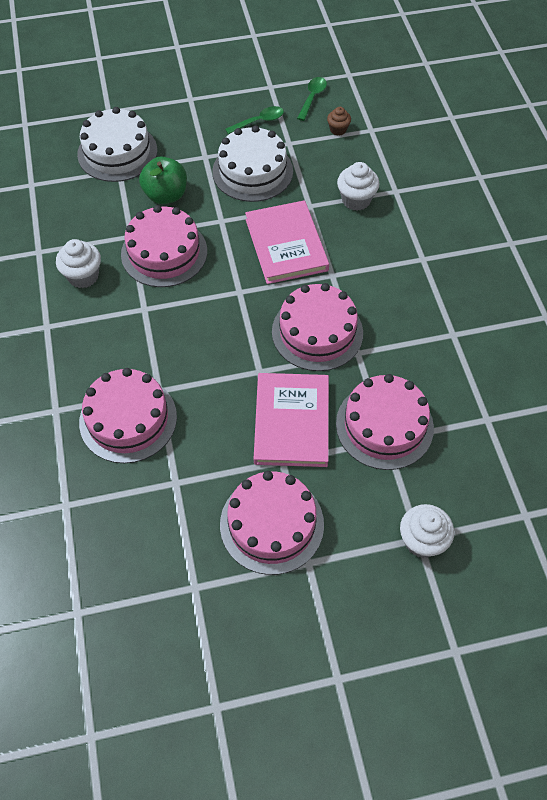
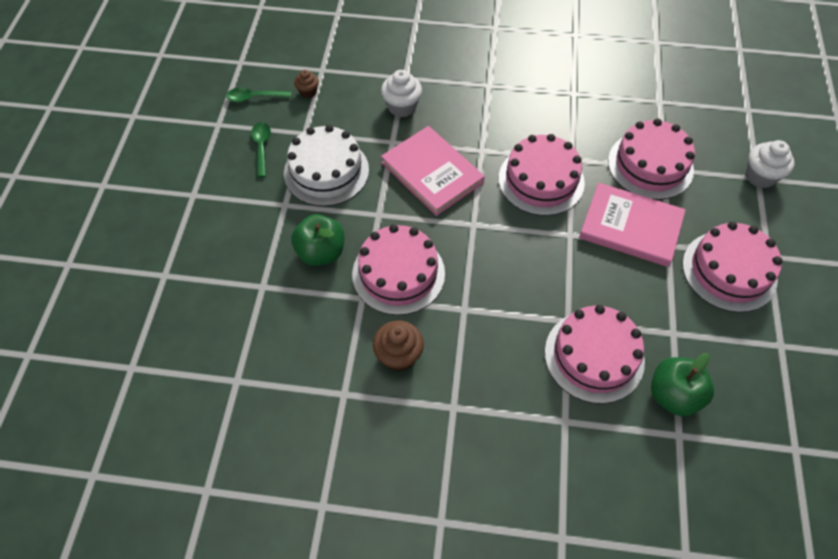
camera: 70 degrees left, 0 degrees up
(83, 276) = (399, 356): white cupcake -> brown cupcake
(106, 493) = (673, 395): none -> green apple
(117, 152) = (234, 281): white cake -> none
(286, 245) = (432, 173): pink book -> pink book turned 45 degrees clockwise
(312, 98) = (254, 97): green spoon -> green spoon turned 45 degrees counterclockwise

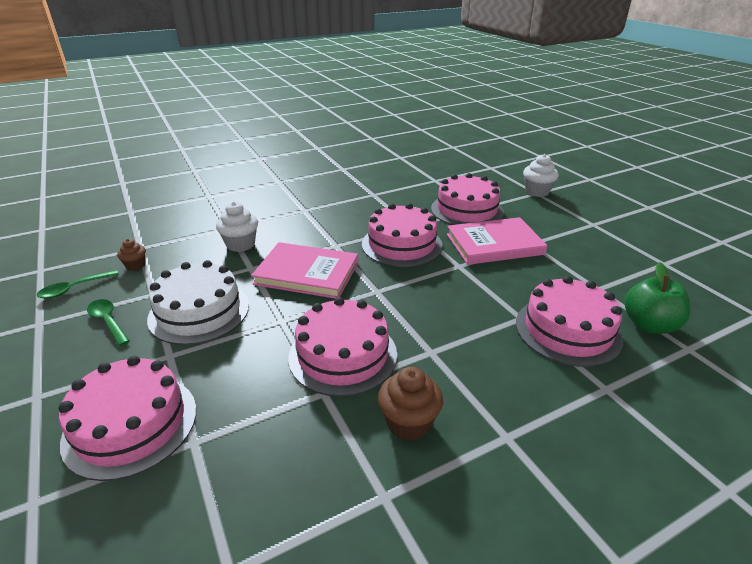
camera: 35 degrees left, 25 degrees down
(321, 252) = (244, 376): green apple -> none
(729, 271) = (583, 240): pink cake -> pink cake (131, 424)

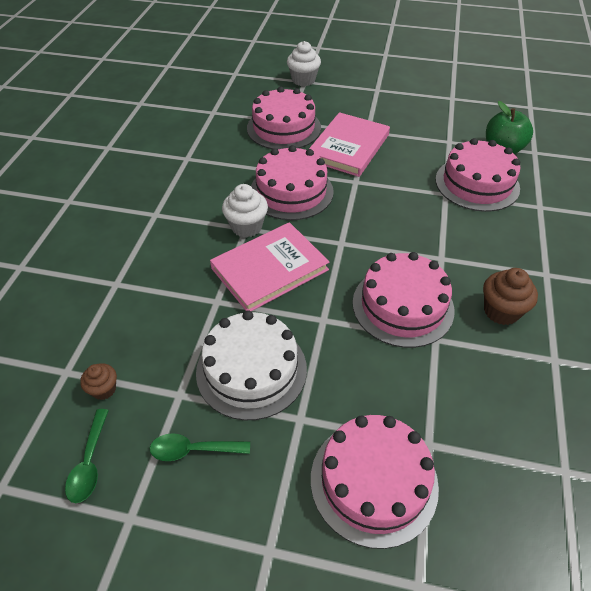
camera: 50 degrees left, 15 degrees up
(240, 244) = (164, 289): white cupcake -> white cupcake (246, 227)

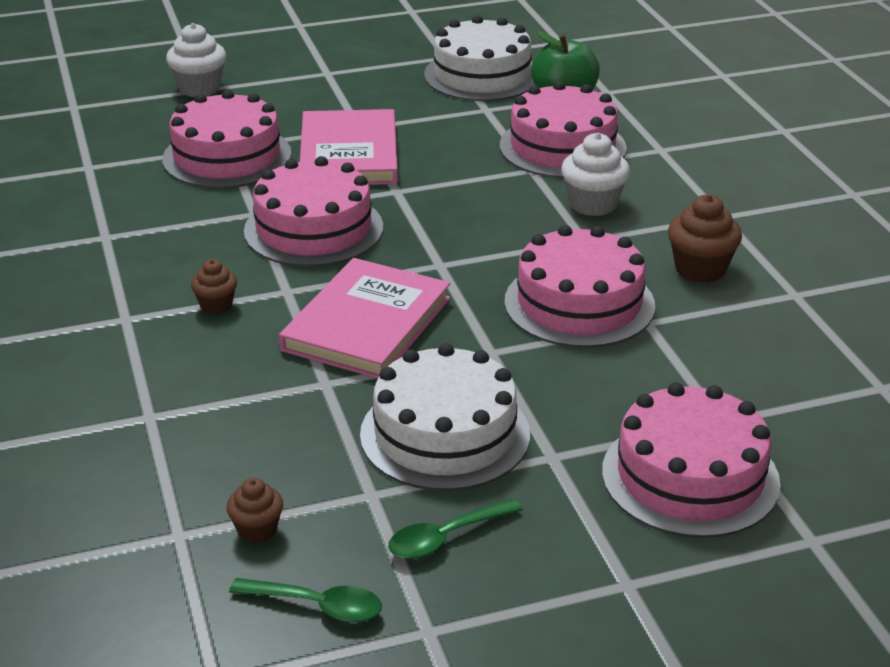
camera: 30 degrees left, 15 degrees down
(89, 463) = (317, 606): green spoon -> green spoon turned 45 degrees counterclockwise
(204, 223) = (216, 305): none -> brown cupcake
(246, 227) = (286, 288): white cupcake -> white cupcake (593, 204)
(464, 117) = (482, 75): none -> white cake

